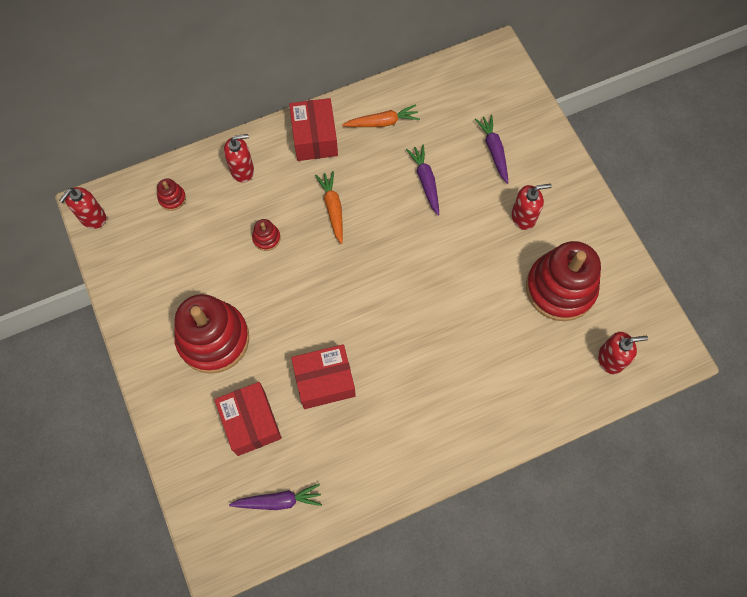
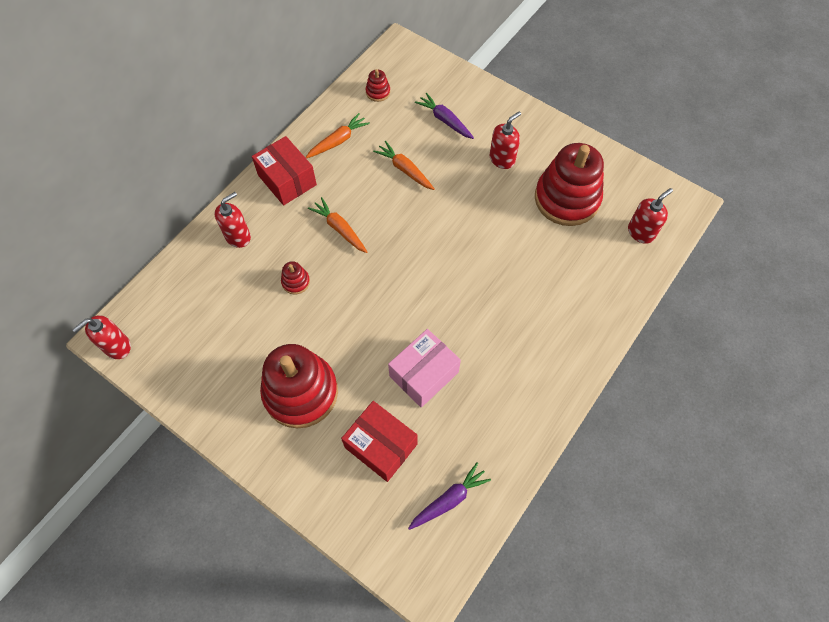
camera: 30 degrees left, 5 degrees down
(92, 218) = (117, 346): red soap dispenser -> red soap dispenser turned 45 degrees clockwise
(172, 198) = (186, 291): red stacking toy -> red stacking toy (378, 92)
(324, 381) = (424, 374): red box -> pink box
(425, 181) = (404, 170): purple carrot -> orange carrot

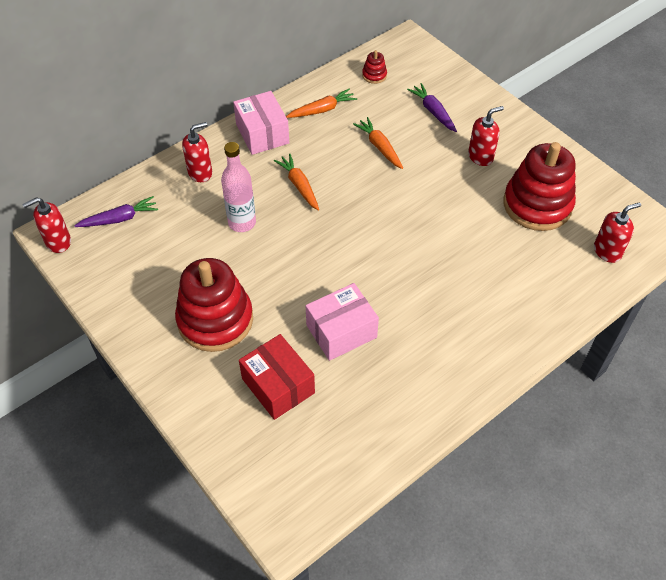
camera: 15 degrees right, 10 degrees down
(287, 180) = (262, 134): red box -> pink box
(296, 282) = (242, 223): red stacking toy -> pink bottle
(449, 499) = (331, 451): purple carrot -> purple carrot (120, 219)

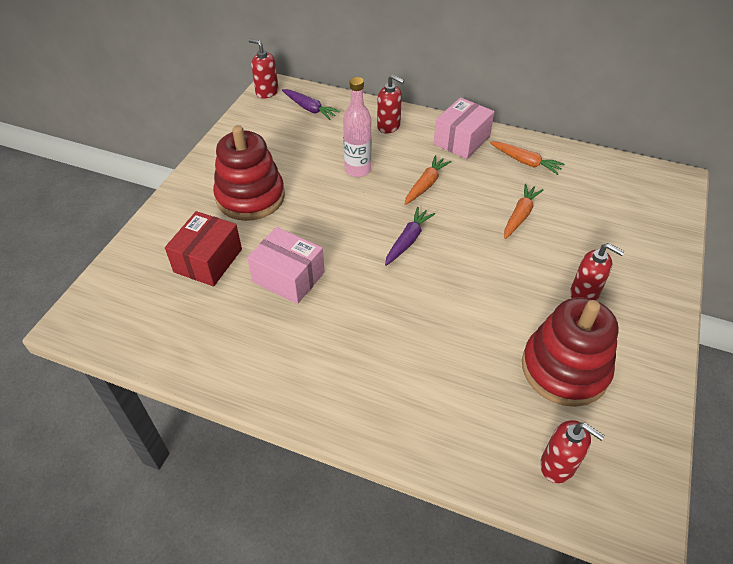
camera: 60 degrees right, 5 degrees down
(374, 75) = (604, 176): red stacking toy -> none
(433, 111) = (604, 234): purple carrot -> purple carrot (408, 240)

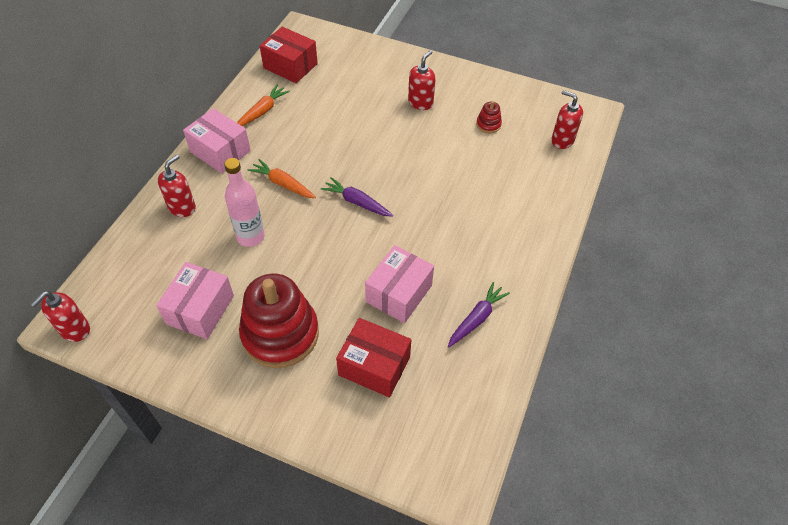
camera: 90 degrees left, 5 degrees up
(279, 149) = (200, 310): none -> pink box
(310, 109) = (127, 281): purple carrot -> purple carrot (476, 318)
(520, 215) = (332, 125): orange carrot -> none
(558, 465) = (562, 140): red soap dispenser -> red soap dispenser turned 90 degrees counterclockwise
(564, 369) = (488, 124): red stacking toy -> red stacking toy, size x0.41
(606, 176) = (290, 66): none -> red box

